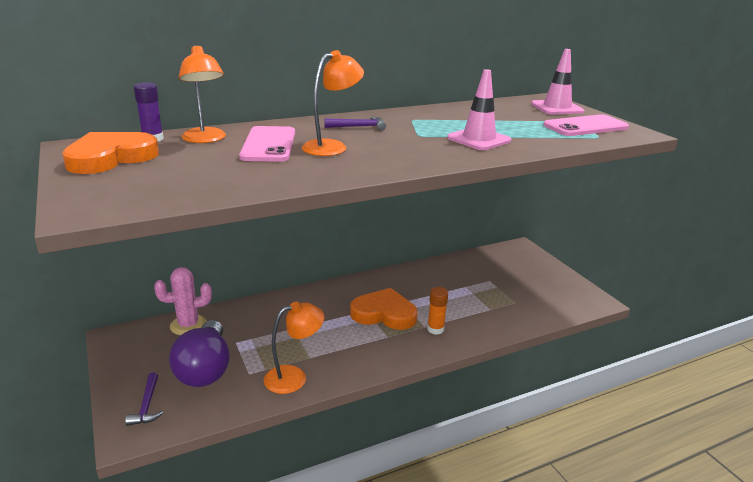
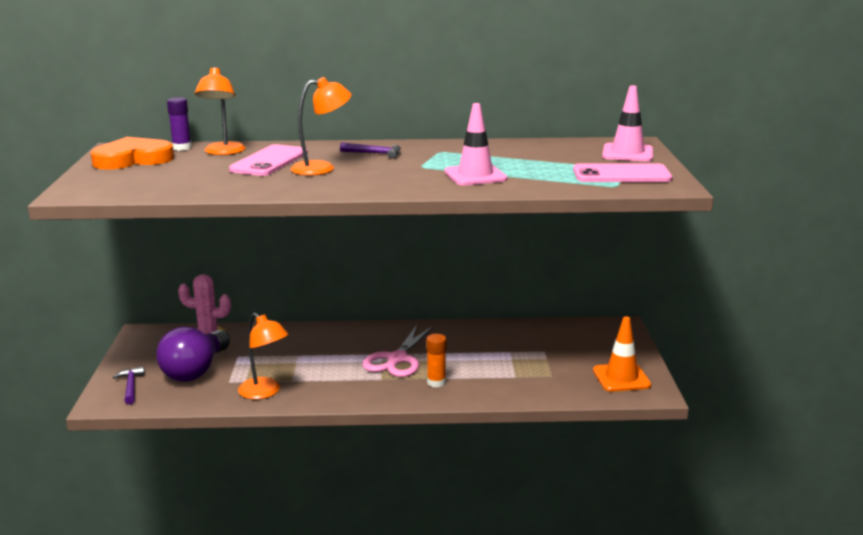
camera: 25 degrees right, 5 degrees down
(147, 405) = (131, 386): purple hammer -> purple hammer turned 150 degrees clockwise
(294, 377) = (265, 392): orange lamp -> orange lamp turned 45 degrees clockwise
(384, 313) = (397, 359): orange heart -> pink scissors
(564, 293) = (621, 378): none -> orange traffic cone

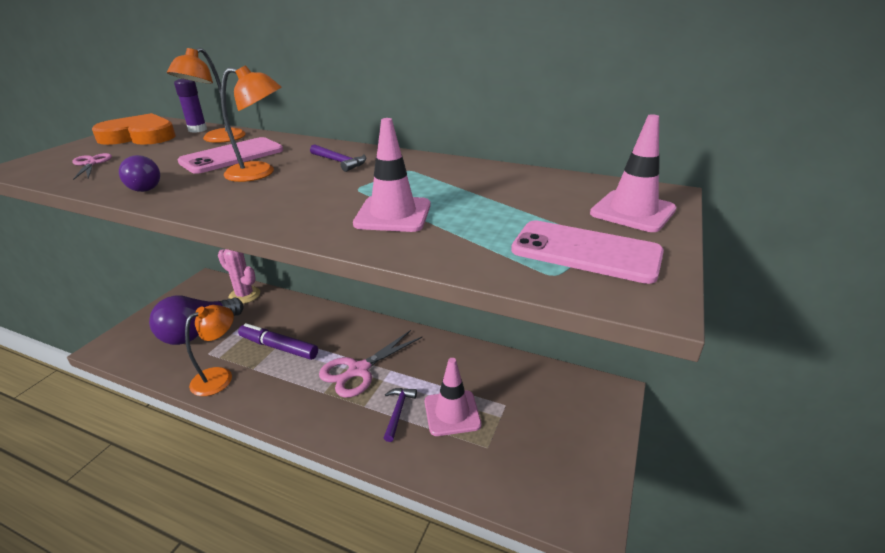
camera: 25 degrees right, 10 degrees up
(131, 386) = (140, 335): purple hammer -> purple hammer (398, 412)
(143, 182) = (91, 164): none -> pink scissors
(241, 188) = (144, 187): none -> purple light bulb
(265, 392) = (219, 376): orange lamp -> orange lamp turned 120 degrees counterclockwise
(299, 362) = (279, 347): none -> purple marker
(436, 382) = (367, 415): orange glue stick -> none
(506, 365) = (452, 413): none -> pink traffic cone
(621, 378) = (565, 480): orange traffic cone -> none

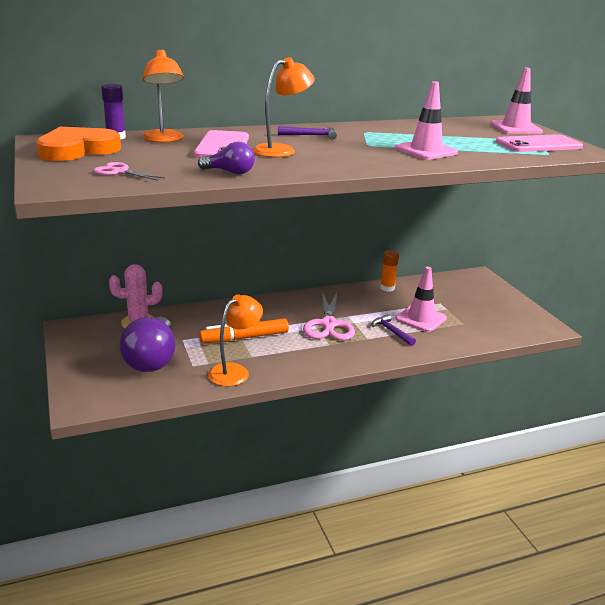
camera: 45 degrees left, 5 degrees down
(219, 376) = (235, 371): orange lamp -> orange lamp turned 45 degrees clockwise
(279, 347) = (245, 338): purple marker -> orange marker
(478, 357) = (387, 288): none -> orange glue stick

